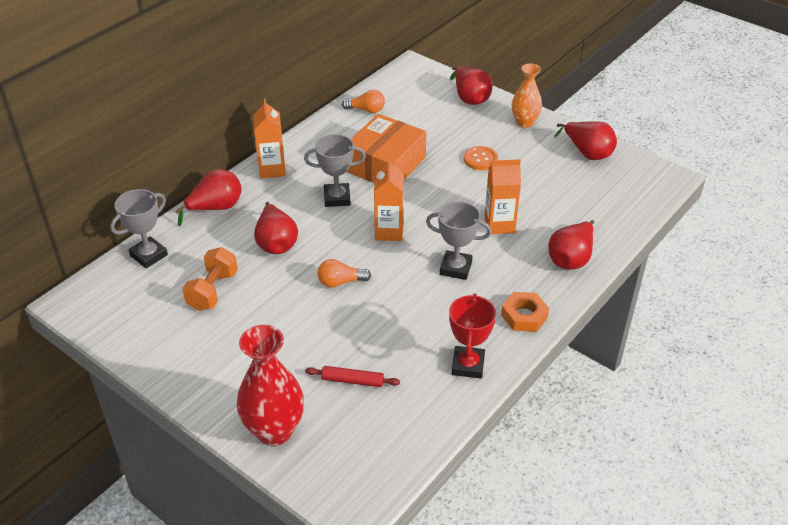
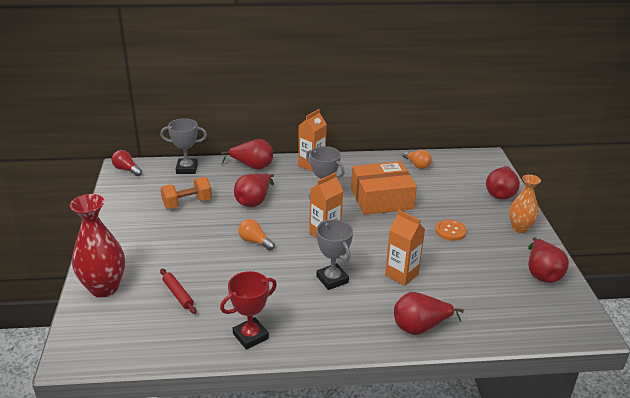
camera: 45 degrees right, 10 degrees down
(79, 301) = (126, 170): none -> red light bulb
(524, 316) = (331, 336): orange nut -> none

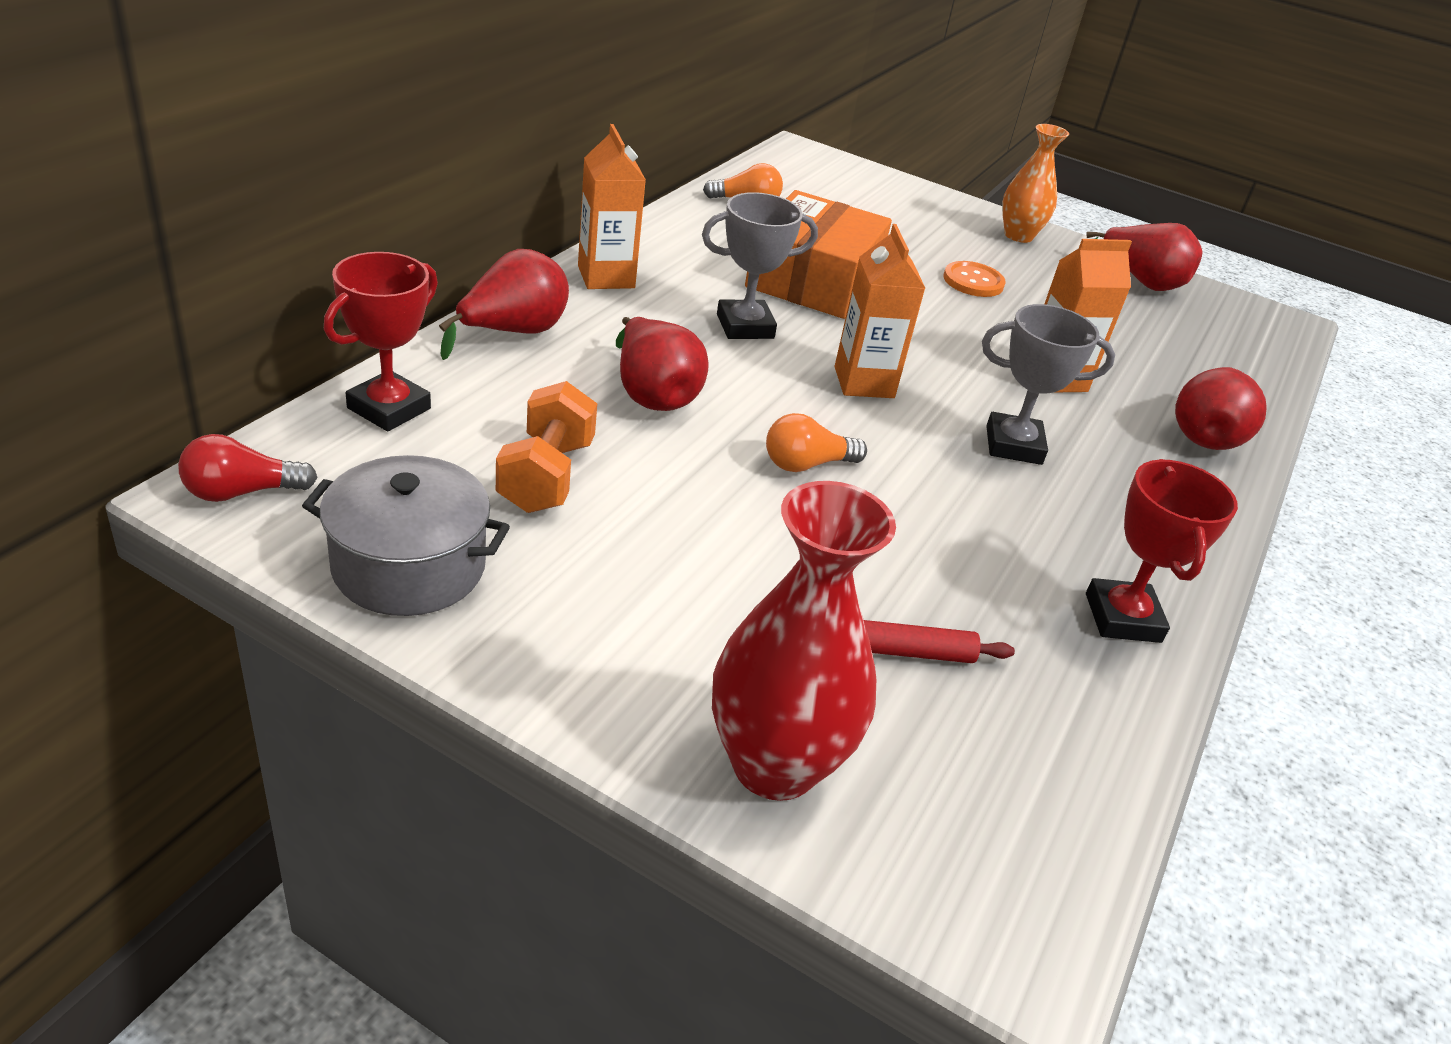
camera: 60 degrees left, 5 degrees up
(124, 203) = (409, 566): none -> grey pot
(187, 169) = (389, 408): grey trophy -> red trophy
(500, 193) = (913, 198): red pear -> none

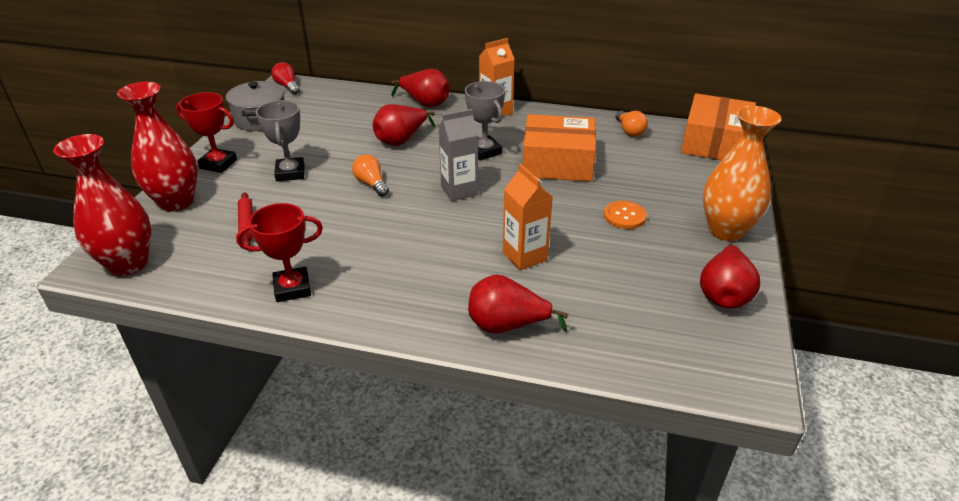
camera: 80 degrees right, 0 degrees up
(389, 408) = (351, 95): red trophy -> red trophy (218, 164)
(546, 476) = (326, 130): orange dumbbell -> none
(812, 167) = (714, 143): none -> orange box
(864, 382) = (459, 191): orange carton -> grey carton
(1013, 445) = (433, 244): grey trophy -> grey trophy (290, 173)
(1018, 236) = (726, 230): orange vase -> orange vase, size x1.55
(1025, 868) = (128, 264): none -> red vase

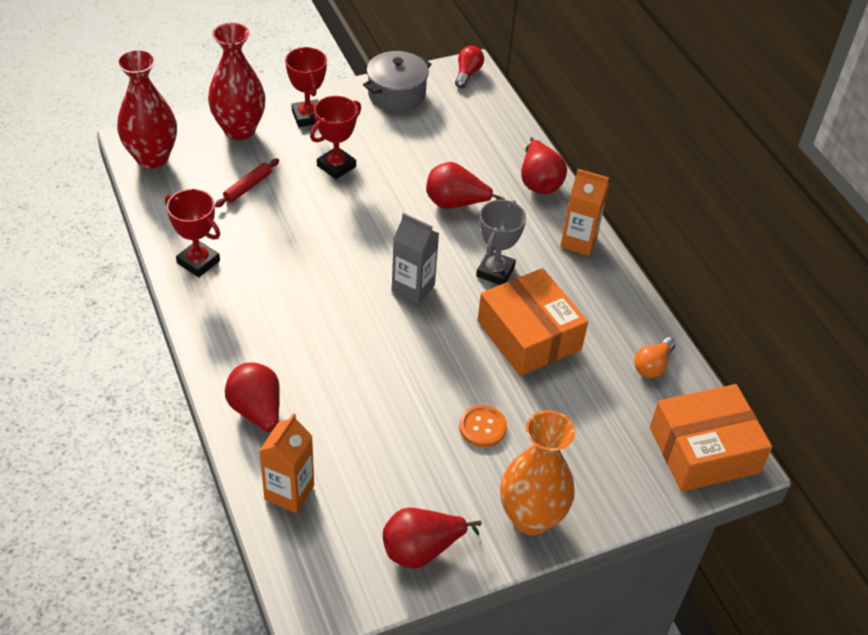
camera: 50 degrees right, 10 degrees up
(290, 173) = (336, 166): grey trophy -> red trophy
(371, 184) = (368, 225): orange light bulb -> none
(524, 256) = (356, 381): orange carton -> orange carton (289, 492)

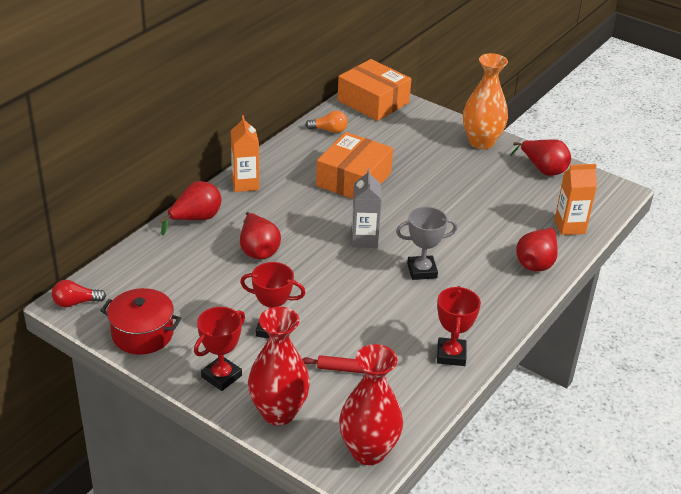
camera: 120 degrees left, 10 degrees down
(396, 94) = (142, 334): grey pot -> red pot
(482, 427) = (443, 175): orange button -> none
(495, 271) = (311, 210): grey trophy -> grey trophy (422, 271)

